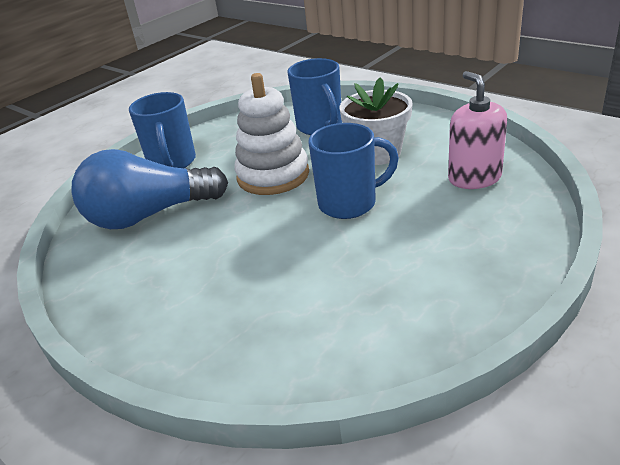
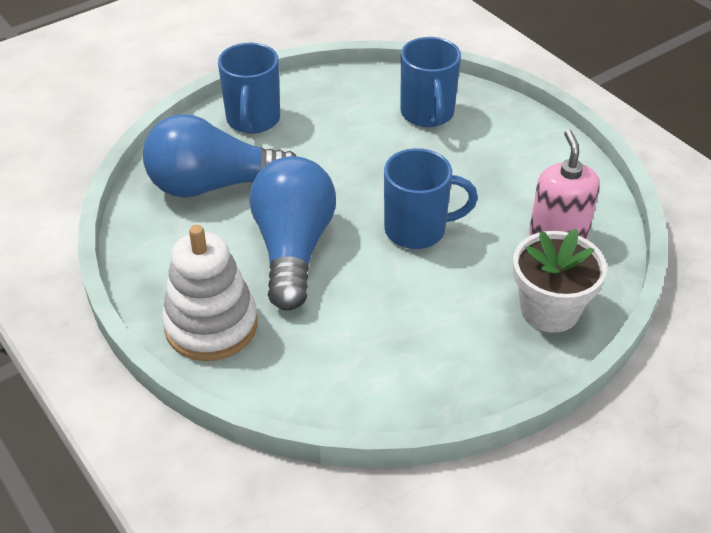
camera: 10 degrees right, 10 degrees up
(239, 245) = (293, 249): none -> blue light bulb
(273, 175) = (353, 170): white stacking toy -> white stacking toy (211, 325)
(377, 153) = (474, 171): white flower pot -> white flower pot (550, 310)

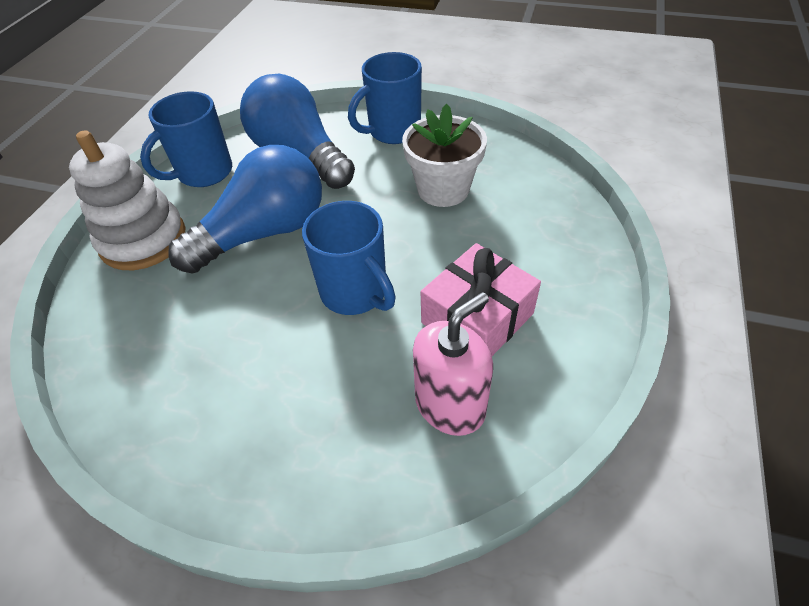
camera: 55 degrees right, 5 degrees up
(427, 114) = (518, 213): blue mug -> blue mug (203, 173)
(502, 186) = (477, 318): none -> pink gift
(550, 310) = (327, 461): white flower pot -> white flower pot (443, 189)

